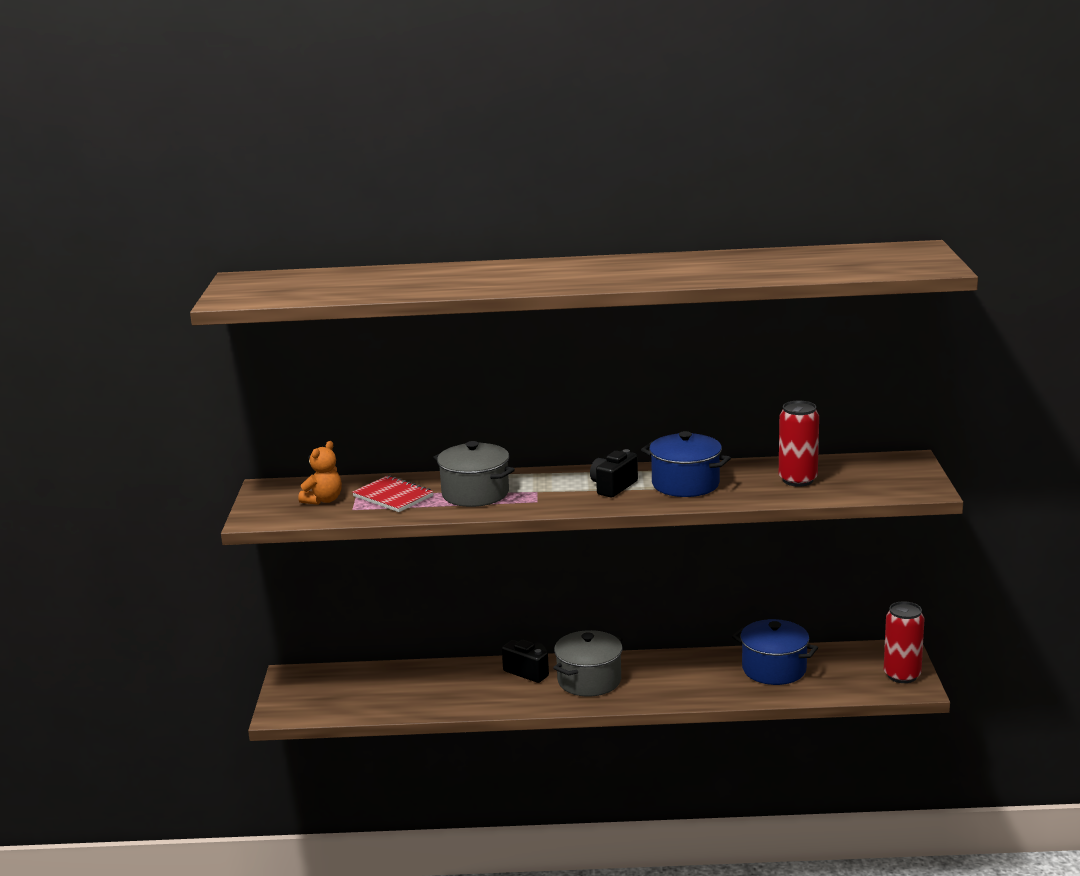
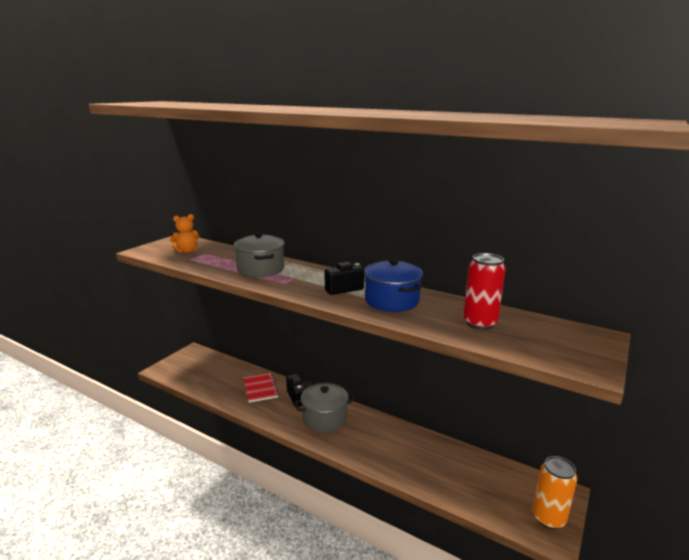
camera: 30 degrees right, 0 degrees up
(393, 496) = (220, 258): red notebook -> red notebook (260, 389)
(774, 669) = (449, 464): blue pot -> none
(902, 675) = (548, 518): red can -> orange can

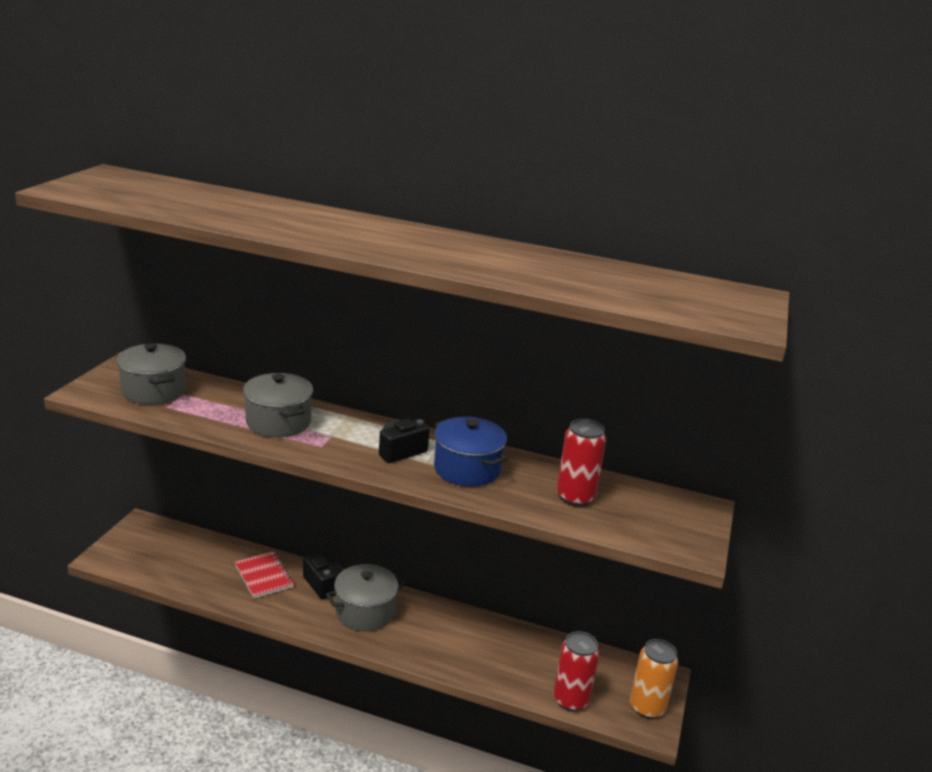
camera: 15 degrees left, 5 degrees up
(187, 251) = (154, 391): orange teddy bear -> grey pot
(479, 503) = (571, 700): none -> red can

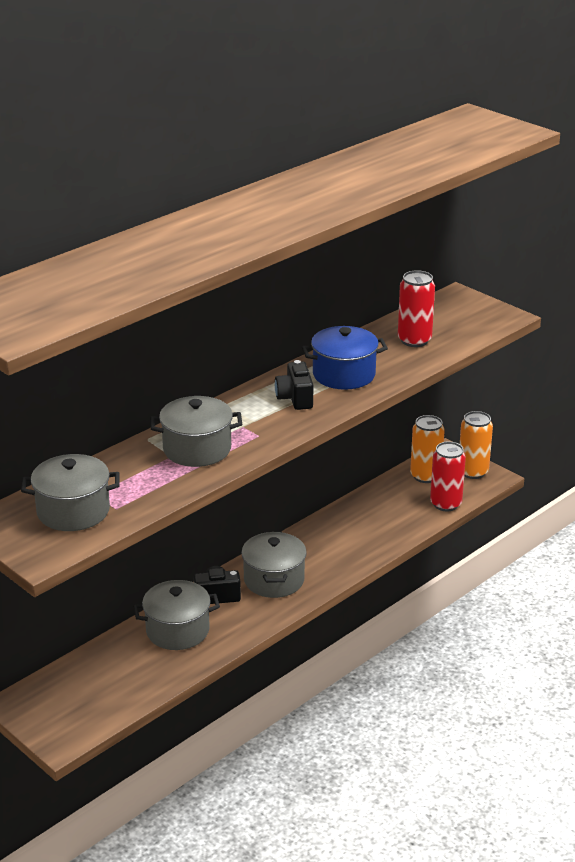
camera: 60 degrees left, 5 degrees up
(264, 576) = (177, 630): red notebook -> grey pot
(607, 671) = (425, 476): none -> orange can

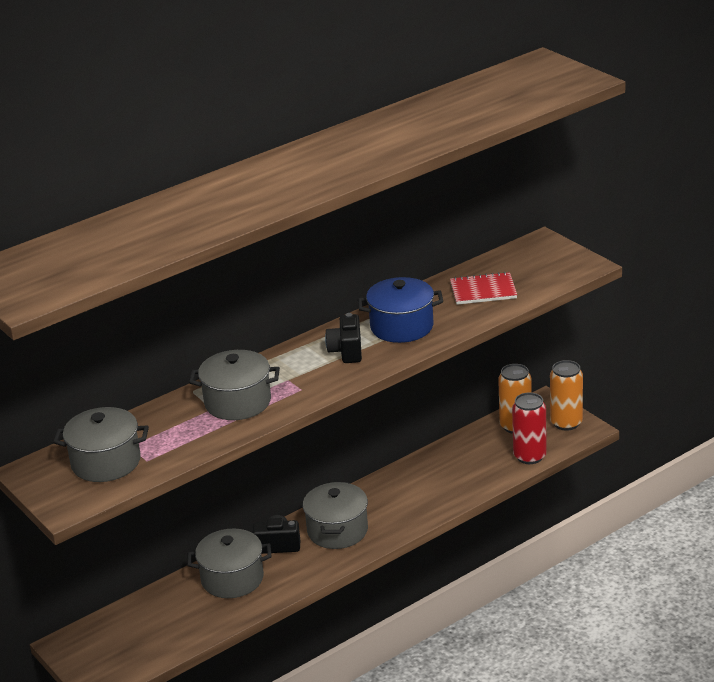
camera: 10 degrees right, 0 degrees up
(414, 340) = (483, 291): red can -> red notebook

